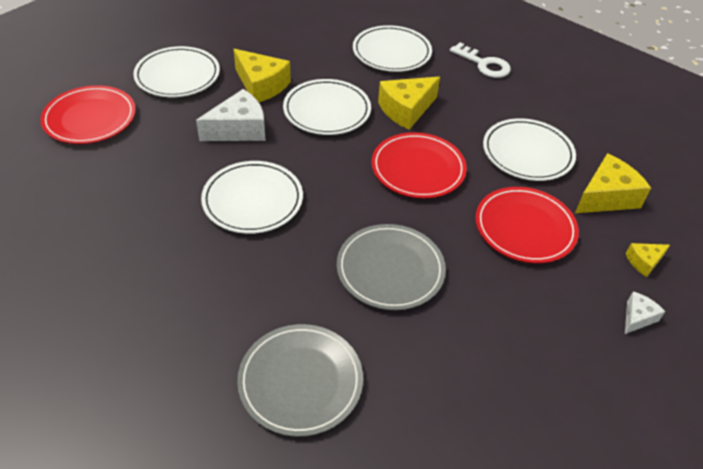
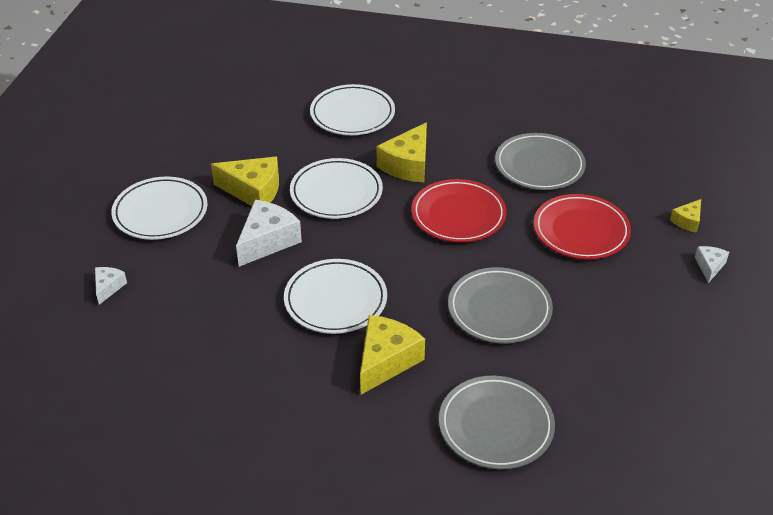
camera: 25 degrees left, 5 degrees down
(90, 118) = (108, 287): red plate -> white cheese
(484, 64) = (445, 96): white key -> none
(527, 153) = (539, 165): white plate -> grey plate
(606, 197) = (626, 179): yellow cheese -> yellow cheese (386, 361)

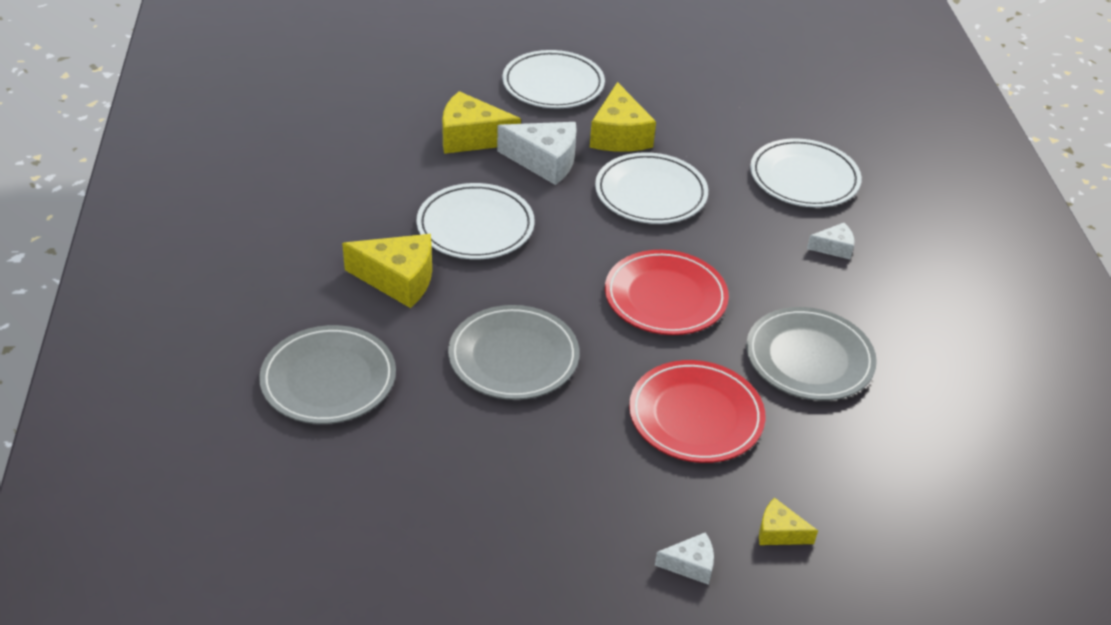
camera: 70 degrees right, 0 degrees up
(108, 287) = (433, 81): white cheese -> white cheese (834, 248)
(408, 165) = (735, 240): yellow cheese -> yellow cheese (471, 137)

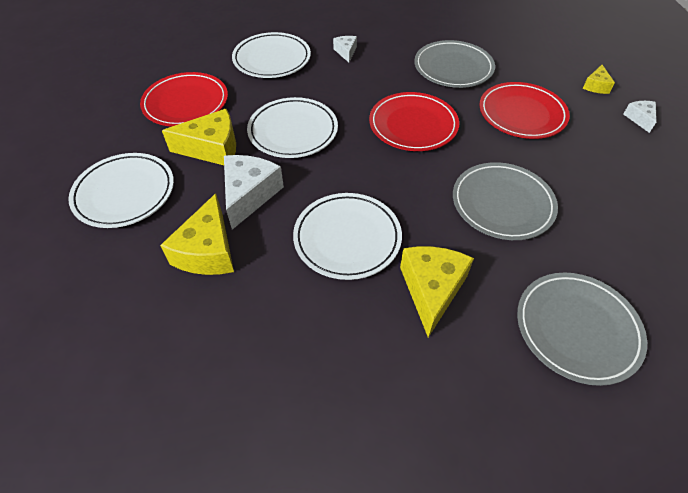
camera: 90 degrees left, 10 degrees up
(701, 113) = (186, 103): none -> red plate

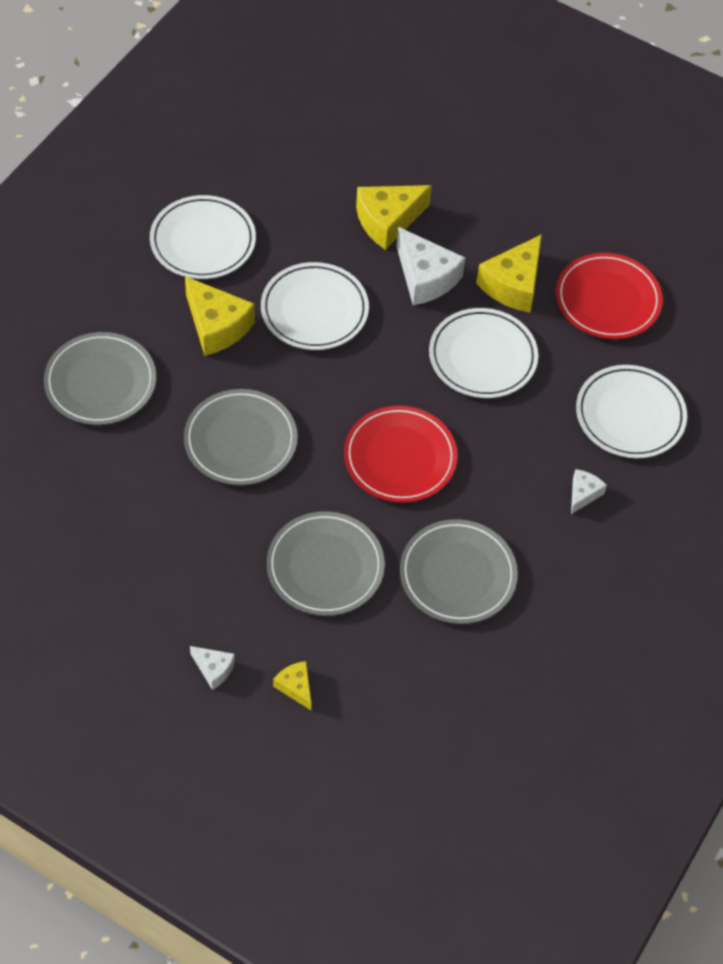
camera: 125 degrees right, 5 degrees up
(124, 193) = (506, 201): white plate -> white plate (203, 241)
(208, 251) = (388, 221): yellow cheese -> yellow cheese turned 75 degrees counterclockwise
(346, 52) = (583, 494): white cheese -> white cheese turned 90 degrees counterclockwise
(522, 114) = (325, 567): red plate -> grey plate

